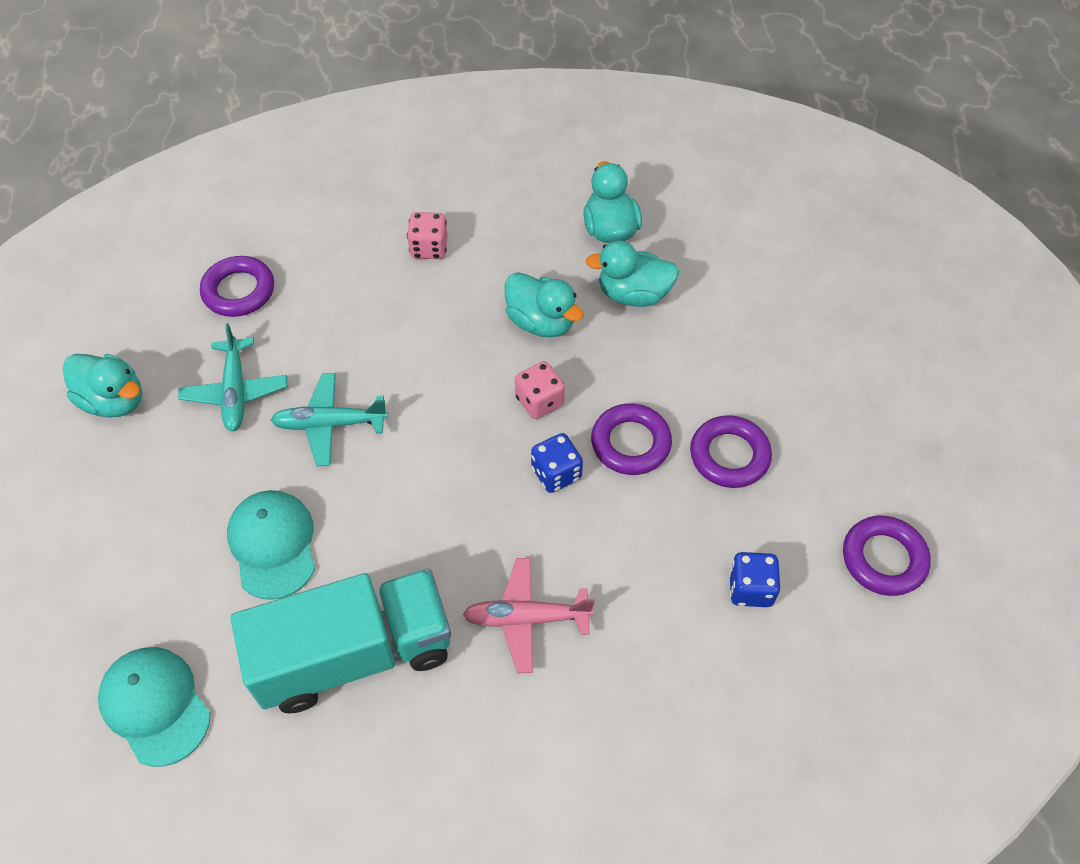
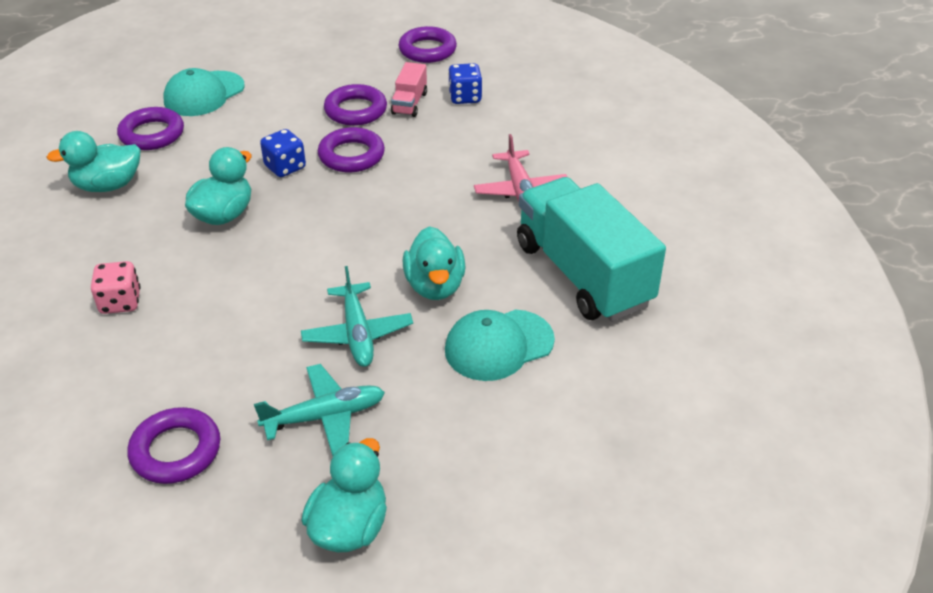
camera: 100 degrees left, 15 degrees down
(155, 705) = (676, 386): turquoise cap -> turquoise cap (204, 94)
(539, 401) = (315, 206): pink dice -> none
(556, 473) = (387, 189): blue dice -> blue dice (285, 167)
(633, 294) = (191, 166): turquoise duck -> turquoise duck (435, 286)
(700, 260) = (152, 134): none -> purple ring
(741, 518) = (409, 103): none -> pink truck

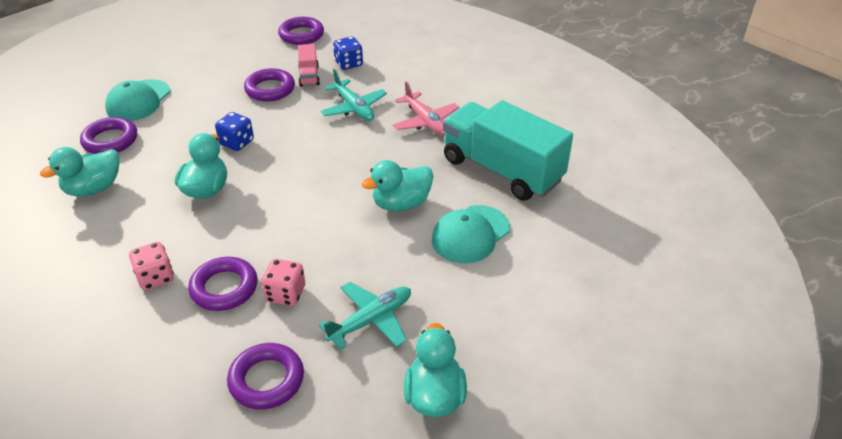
camera: 20 degrees left, 0 degrees up
(247, 359) = (286, 294): none -> pink dice
(351, 155) = (285, 123): purple ring -> purple ring (224, 288)
(358, 334) = (362, 253): turquoise plane -> turquoise plane (354, 108)
(435, 286) = (401, 204): turquoise duck -> turquoise duck turned 90 degrees clockwise

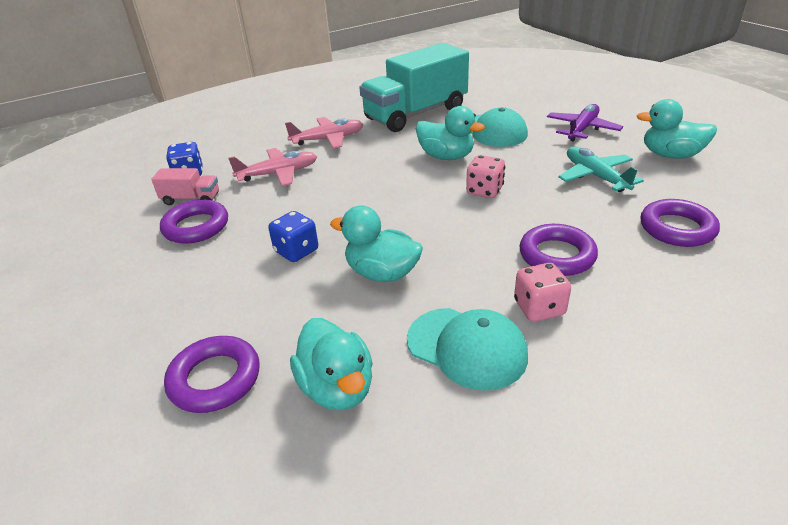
camera: 75 degrees left, 5 degrees down
(138, 101) = (121, 353): turquoise cap -> turquoise cap (467, 348)
(286, 294) = (565, 218): pink dice -> pink dice (484, 191)
(301, 35) = (89, 203): purple ring -> none
(354, 108) = (278, 173): turquoise plane -> pink plane
(401, 204) = (446, 156): turquoise duck -> turquoise duck turned 45 degrees counterclockwise
(493, 312) = (582, 129): none -> purple plane

